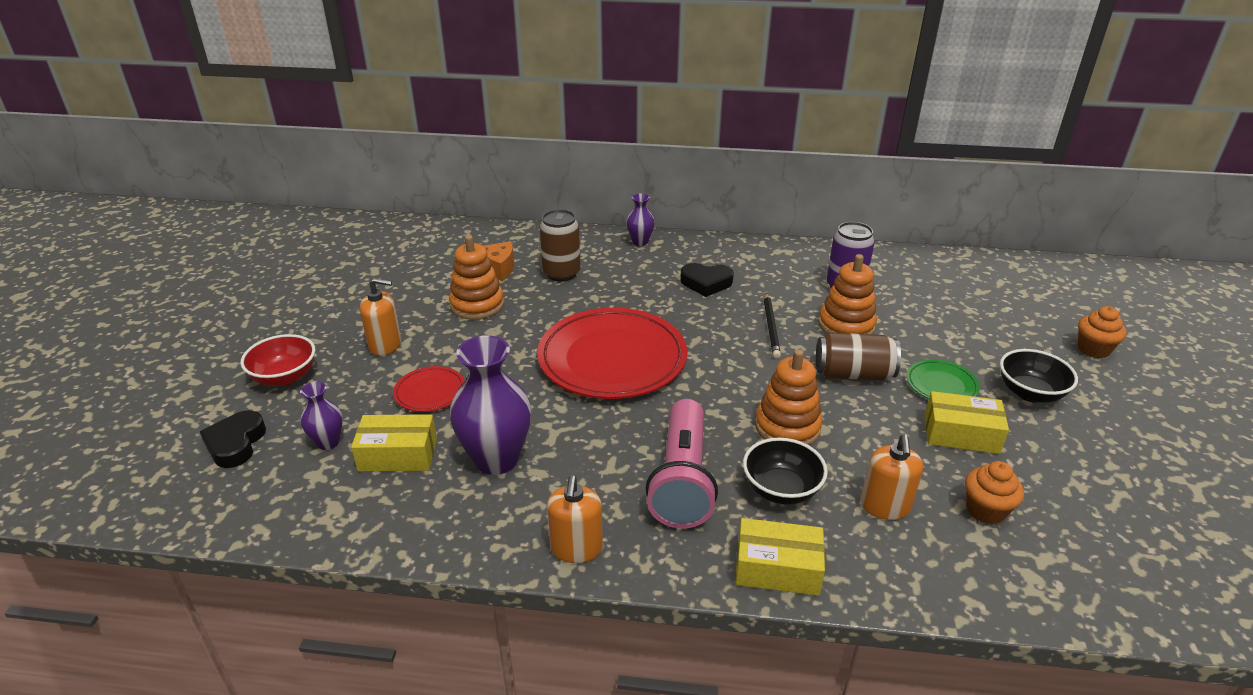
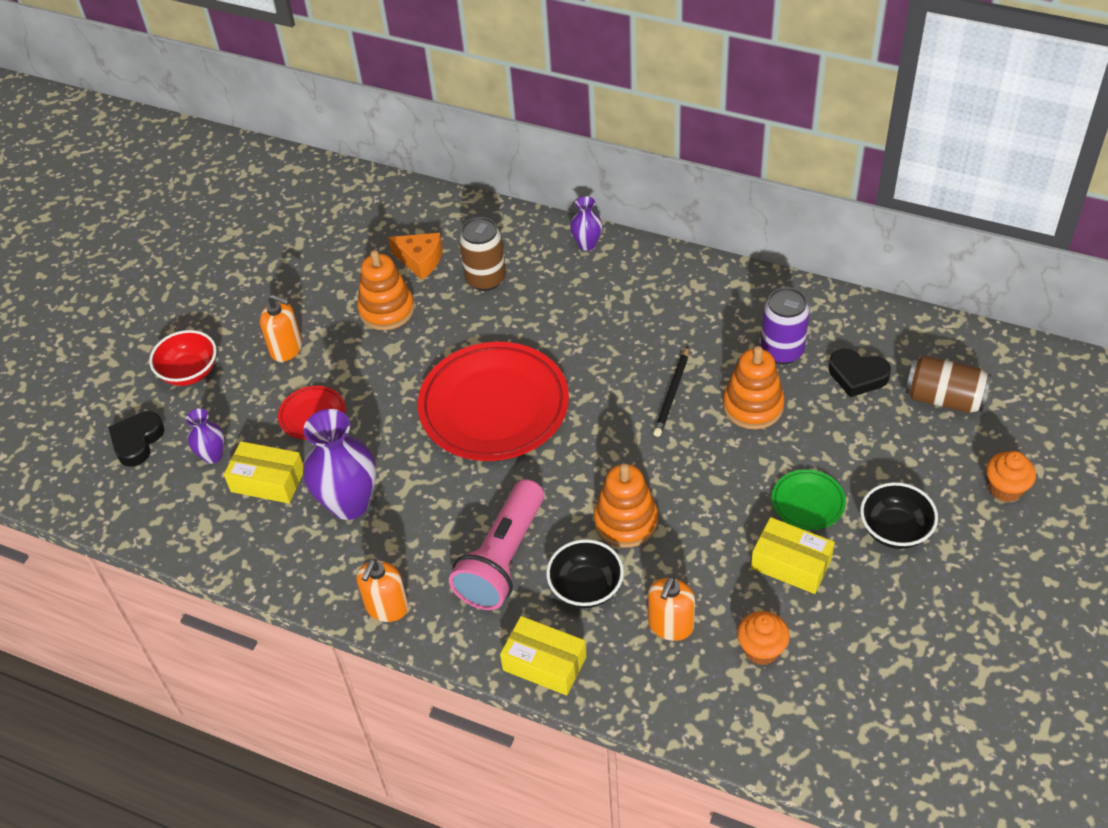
camera: 20 degrees right, 15 degrees up
(706, 283) = (632, 319): black heart -> black heart (857, 376)
(853, 374) = (725, 471): brown can -> brown can (944, 398)

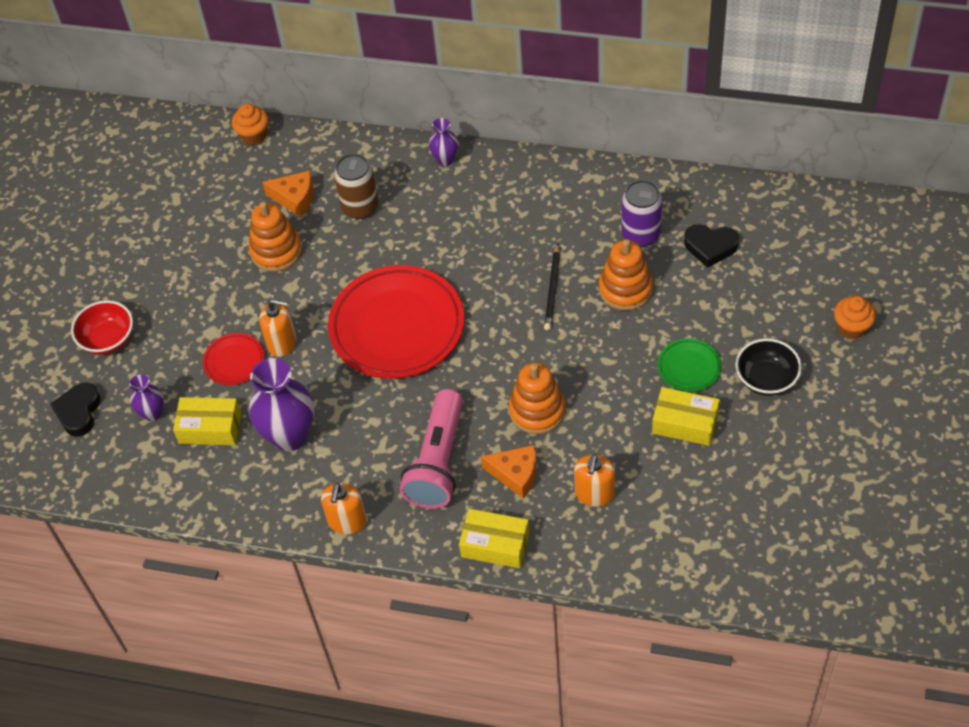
camera: 10 degrees left, 5 degrees up
(286, 348) = (192, 302): orange soap dispenser -> orange soap dispenser (282, 342)
(586, 588) = (515, 474): black bowl -> orange cheese
(761, 649) = (674, 500): orange cupcake -> orange cupcake (253, 135)
(944, 398) = (787, 256): brown can -> none

